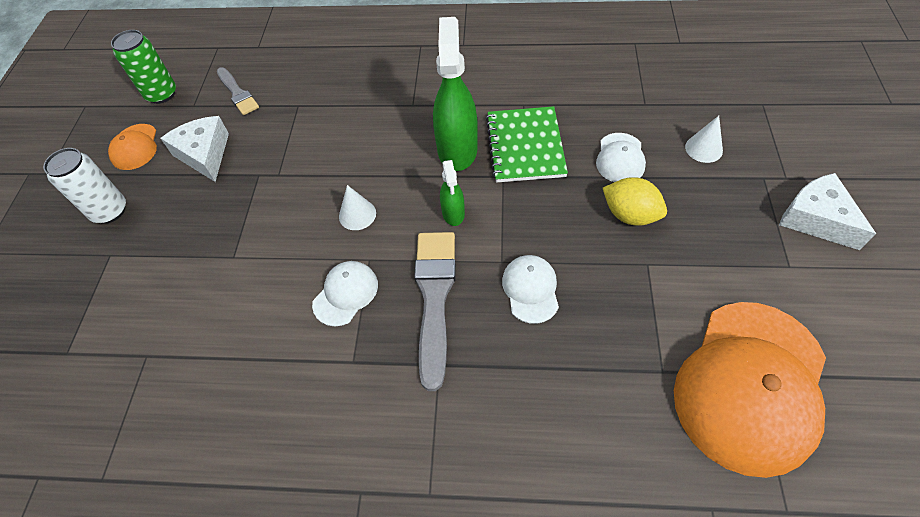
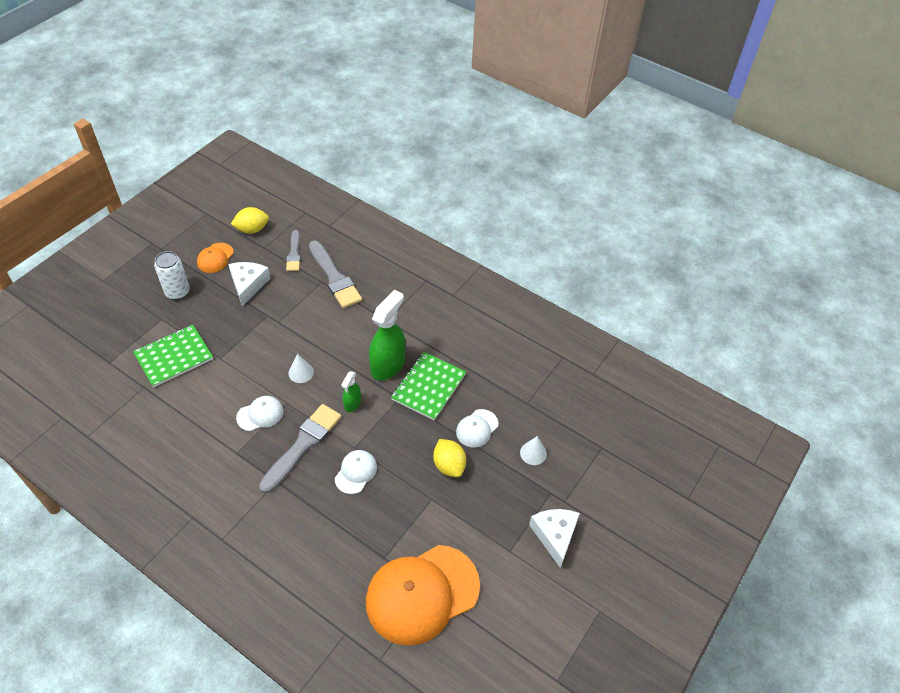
camera: 25 degrees right, 5 degrees down
(161, 94) = (252, 229): green can -> yellow lemon
(164, 291) = (174, 357): none -> green notebook
(310, 93) = (334, 277): none -> grey brush

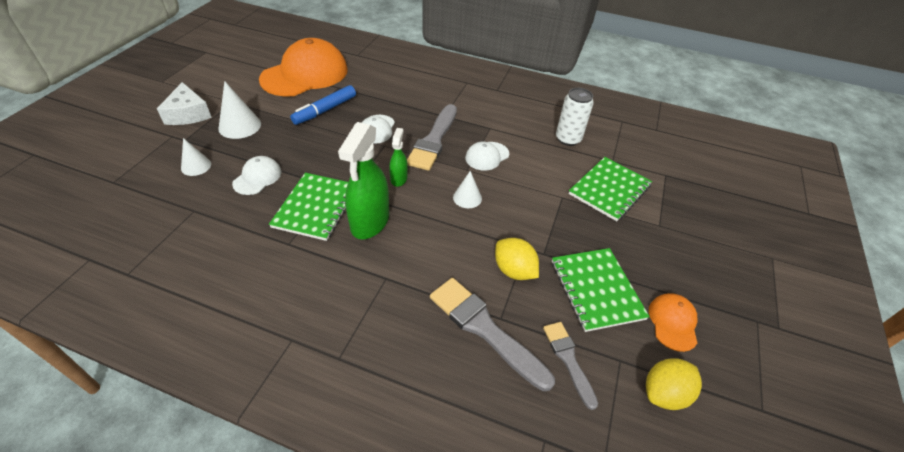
camera: 165 degrees right, 5 degrees down
(177, 292) = (673, 260): white can -> white can (568, 139)
(248, 285) = (596, 290): white cheese -> green notebook
(405, 514) = (325, 110): none -> blue marker
(449, 465) = (287, 145): yellow lemon -> yellow lemon (514, 270)
(497, 504) = (239, 126): none -> white cone

